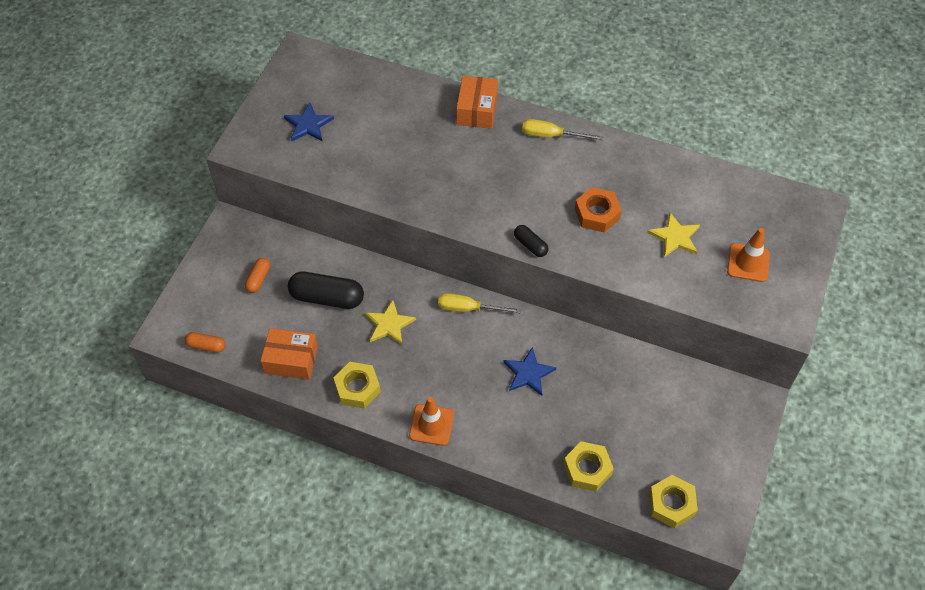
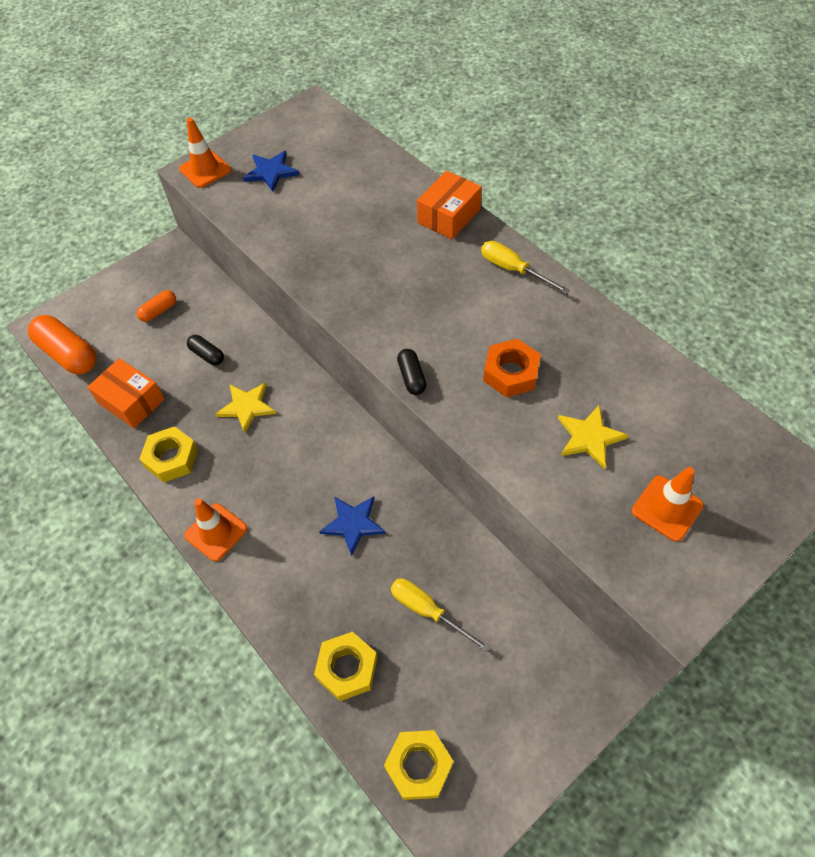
camera: 30 degrees right, 0 degrees up
(206, 346) = (68, 354): orange capsule -> orange capsule, size x1.91
(250, 143) = (205, 170): none -> orange traffic cone
(327, 298) = (207, 355): black capsule -> black capsule, size x0.52
(468, 308) = (336, 425): yellow screwdriver -> yellow screwdriver (427, 611)

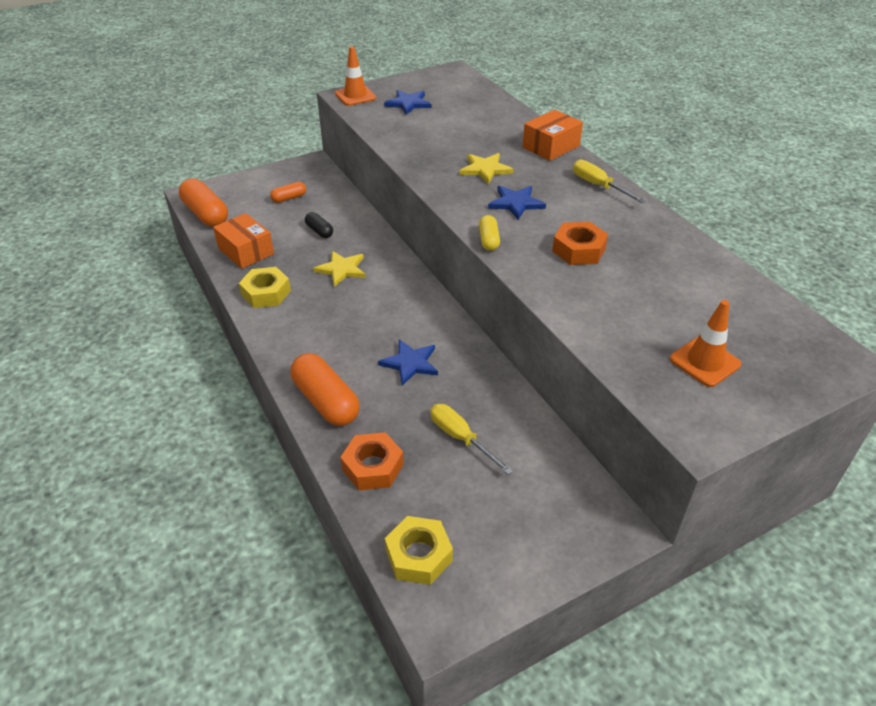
camera: 10 degrees right, 15 degrees down
(216, 532) = (287, 348): orange traffic cone -> none
(277, 594) = (326, 401): none -> orange capsule
(347, 668) = (372, 467): yellow nut -> orange nut
(412, 377) = (489, 240): black capsule -> yellow capsule
(429, 314) = (516, 203): none -> blue star
(589, 437) = (641, 302): yellow star -> yellow star (485, 169)

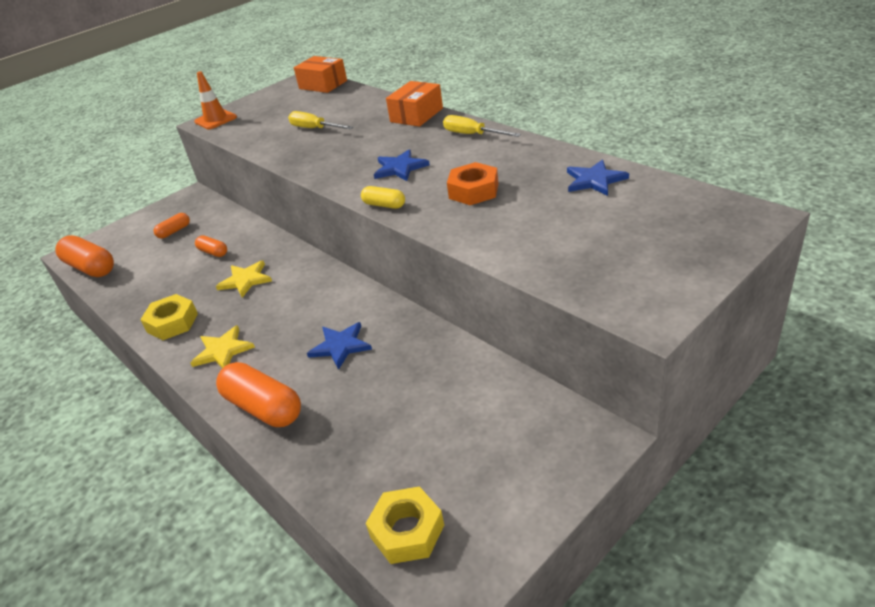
camera: 10 degrees left, 5 degrees down
(246, 251) = (141, 290): orange box -> orange box (323, 85)
(319, 231) = (213, 252): black capsule -> orange capsule
(372, 467) = (331, 457): orange nut -> none
(408, 103) = (269, 113): blue star -> blue star (594, 180)
(461, 438) = (414, 401): yellow screwdriver -> yellow screwdriver (314, 129)
(485, 169) = (361, 148): yellow star -> yellow star (222, 350)
(489, 240) = (384, 205): yellow capsule -> yellow capsule turned 45 degrees counterclockwise
(705, 362) = (629, 252): orange traffic cone -> none

